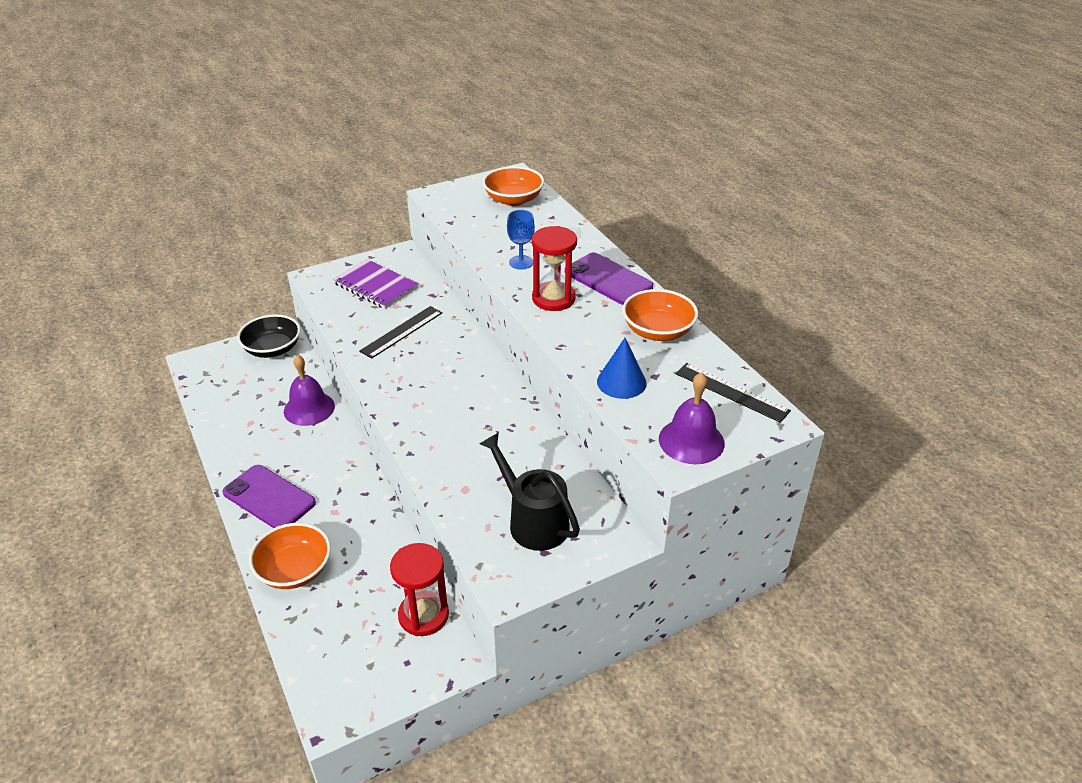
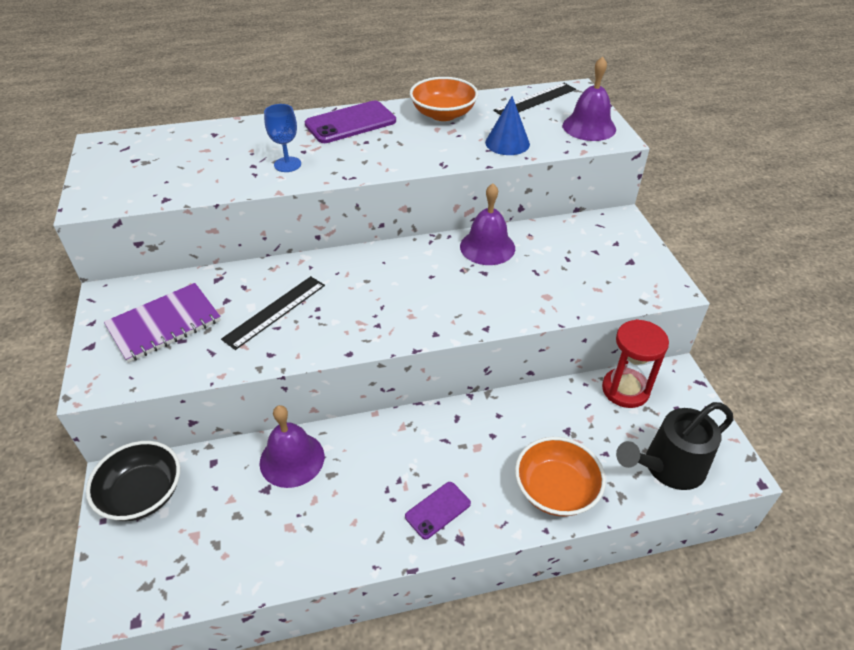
camera: 75 degrees left, 5 degrees up
(269, 498) = (438, 510): purple phone -> purple phone, size x0.57
(401, 331) = (275, 311): black ruler -> black ruler turned 75 degrees clockwise
(513, 199) = (156, 151): orange bowl -> none
(528, 437) = (487, 247): none -> purple bell
(532, 521) = (594, 262): black watering can -> black watering can (667, 467)
(553, 299) = (365, 156): red hourglass -> none

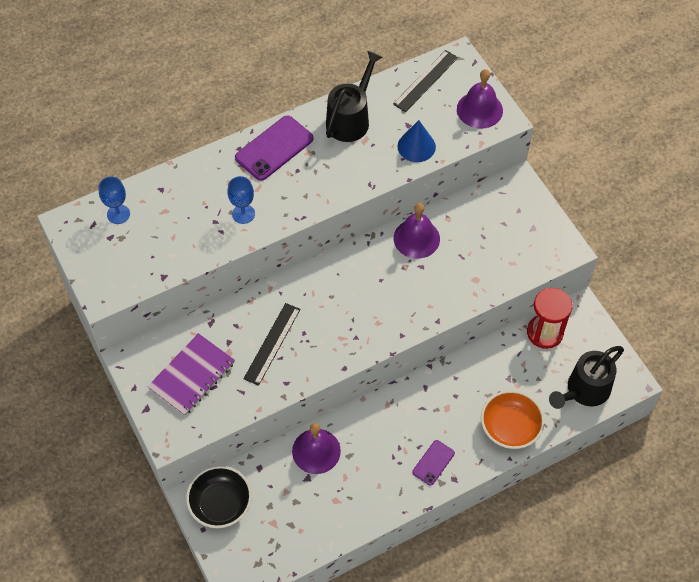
camera: 15 degrees left, 15 degrees up
(156, 145) = (118, 214): none -> blue goblet
(443, 114) = (351, 119): orange bowl -> black watering can

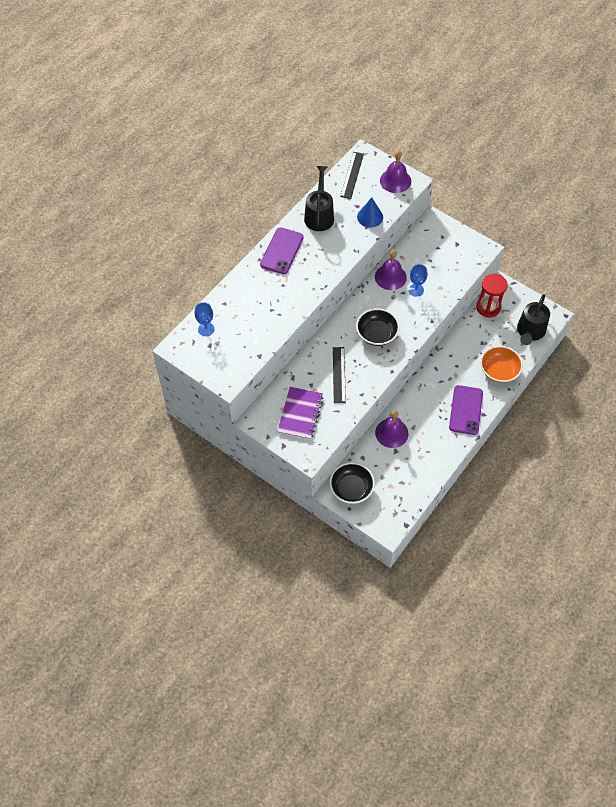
camera: 25 degrees left, 0 degrees up
(243, 214) = (287, 298): blue goblet -> blue goblet (416, 290)
(353, 309) = (376, 334): none -> black bowl
(433, 463) = (466, 410): purple phone -> purple phone, size x1.75

